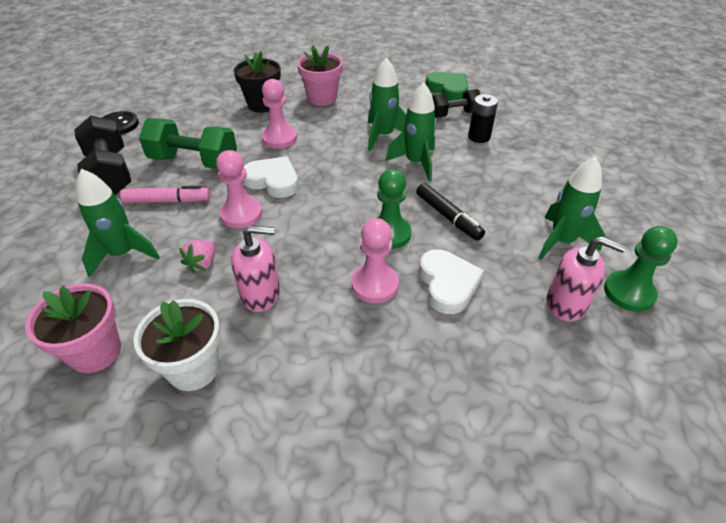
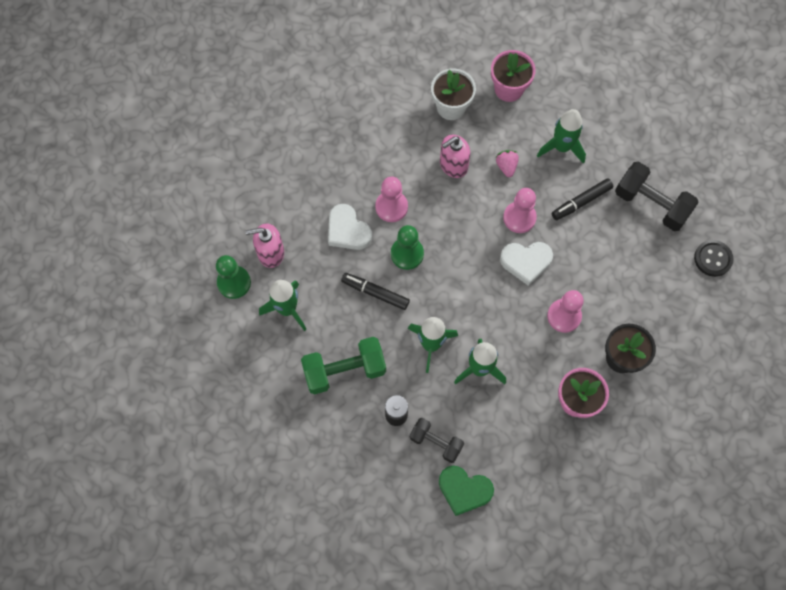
camera: 150 degrees right, 25 degrees up
(167, 201) = (581, 202): pink marker -> black marker
(194, 162) = (604, 250): green dumbbell -> green dumbbell (344, 370)
(453, 114) = (436, 442): black dumbbell -> black dumbbell turned 75 degrees clockwise

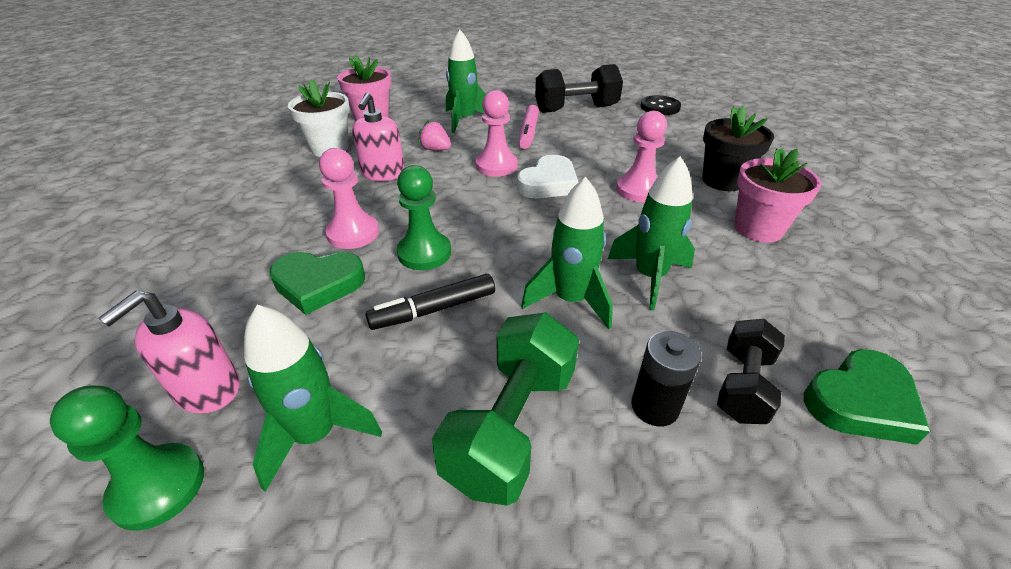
camera: 50 degrees left, 30 degrees down
(347, 230) = (318, 284): white heart -> green heart
(436, 442) = (743, 385): black dumbbell -> black dumbbell turned 45 degrees counterclockwise
(581, 202) = (528, 133): black marker -> pink marker

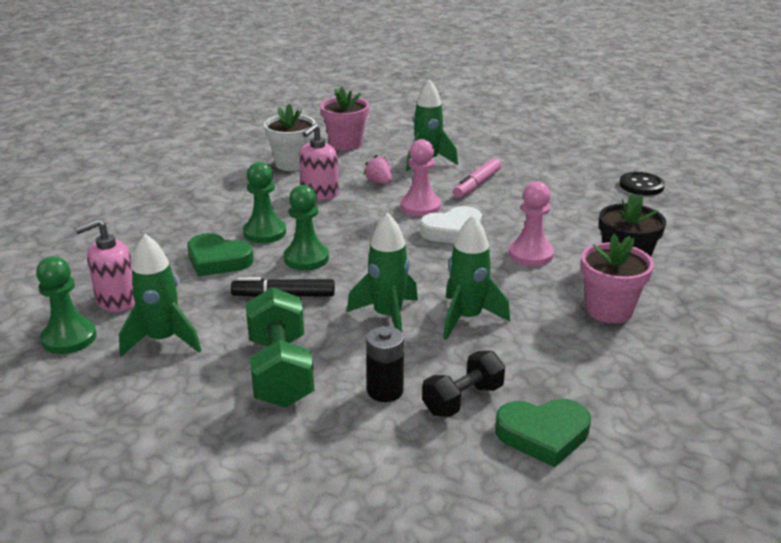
camera: 25 degrees right, 10 degrees down
(353, 233) = (264, 232): pink pawn -> green pawn
(511, 426) = (280, 371): green dumbbell -> green dumbbell turned 60 degrees counterclockwise
(576, 109) = (547, 171): black dumbbell -> none

